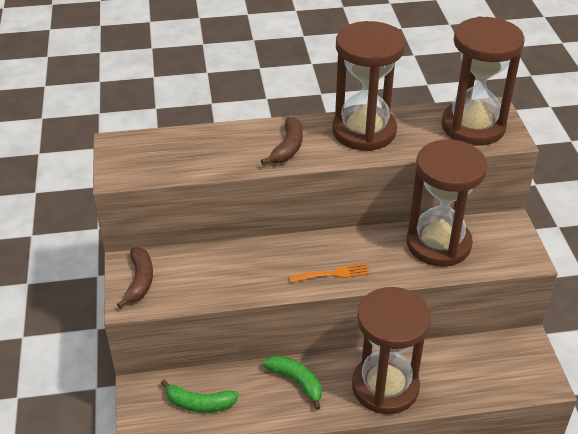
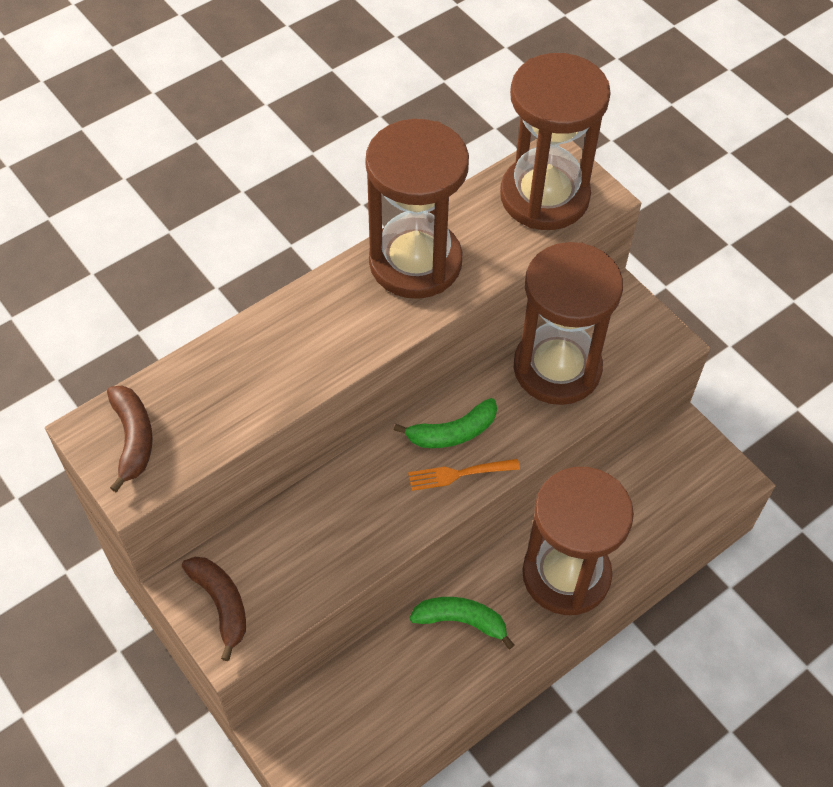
camera: 30 degrees left, 15 degrees up
(199, 403) = (364, 712): green banana -> green banana (452, 432)
(288, 148) = (334, 333): brown banana -> brown banana (133, 439)
(332, 274) = (459, 474): orange fork -> orange fork turned 150 degrees counterclockwise

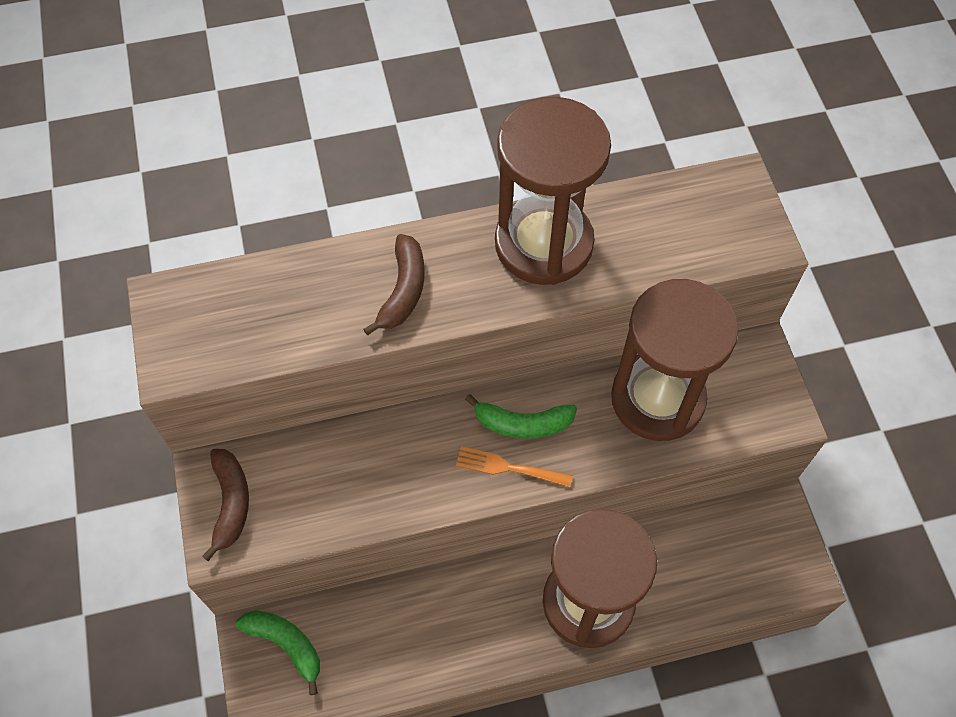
camera: 25 degrees right, 5 degrees up
(133, 439) = (196, 320): brown banana -> brown banana (403, 290)
(461, 621) = (466, 604): green banana -> green banana (286, 644)
(544, 196) = (708, 221): brown hourglass -> none

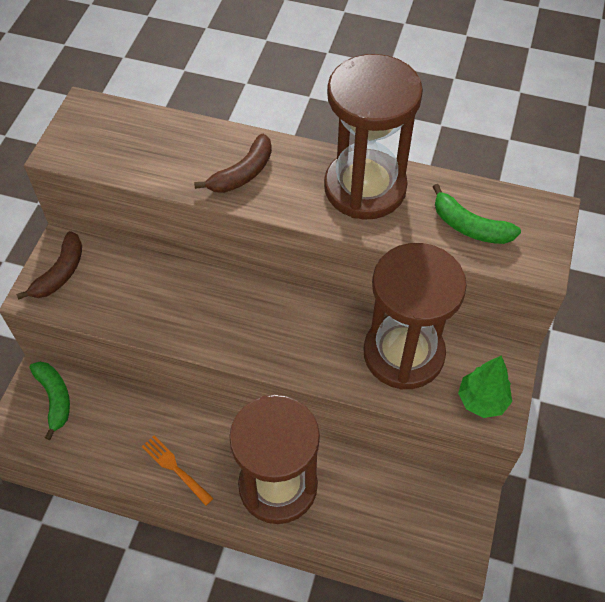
camera: 30 degrees right, 5 degrees down
(509, 467) = (260, 345): orange fork -> orange fork (175, 468)
(522, 423) = (291, 321): green banana -> green banana (469, 226)
(761, 407) = (482, 400): none -> green tree

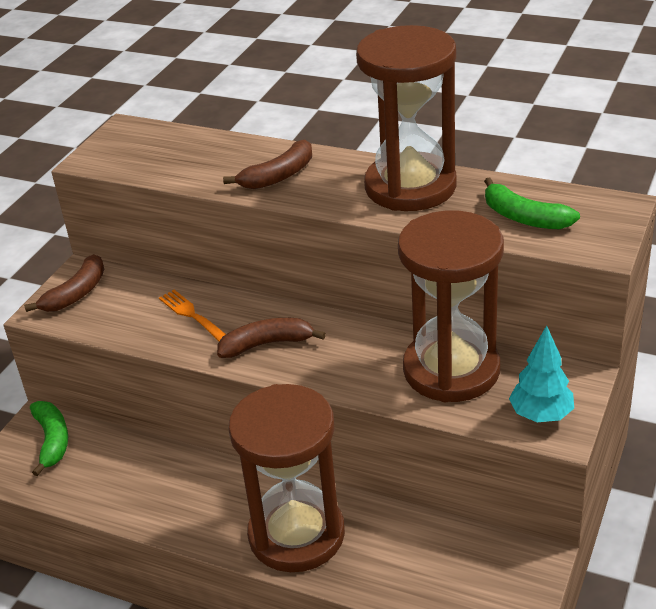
camera: 10 degrees right, 20 degrees down
(175, 468) = (177, 512): orange fork -> orange fork (192, 315)
(242, 329) = (267, 344): none -> brown banana
(482, 400) = (541, 415): green tree -> turquoise tree

